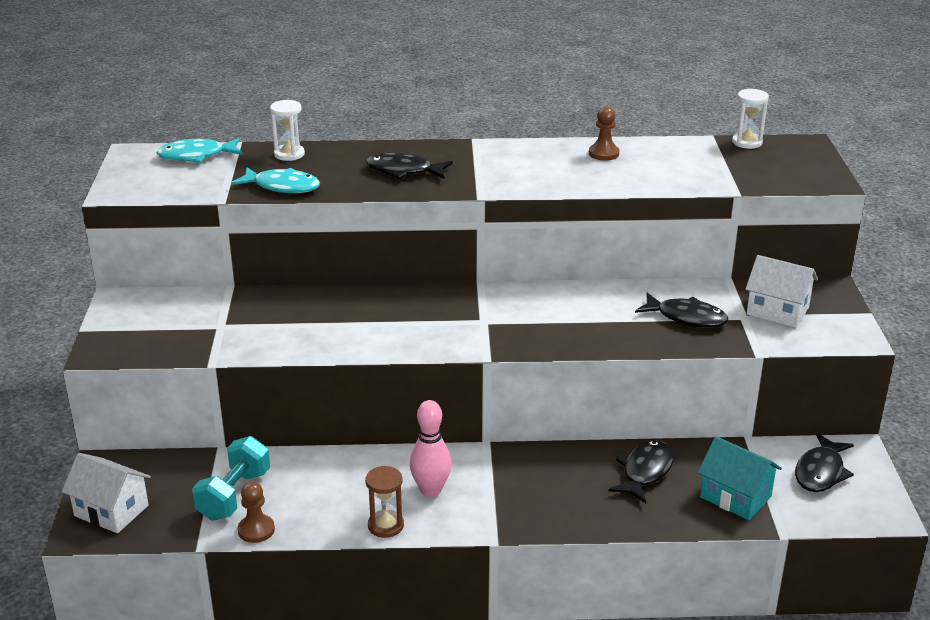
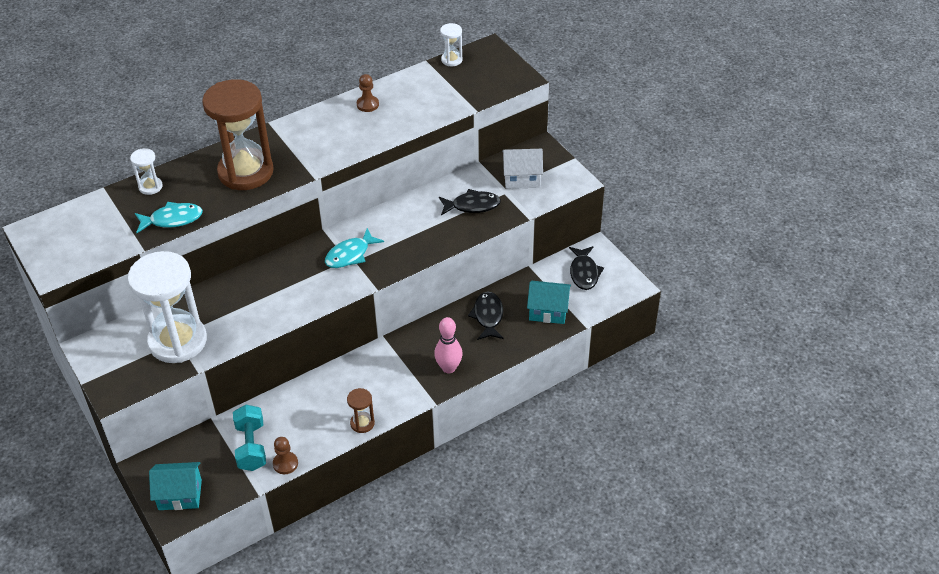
camera: 30 degrees left, 15 degrees up
(111, 511) = (180, 495): white house -> turquoise house
(196, 156) = (82, 214): turquoise fish -> turquoise fish (350, 255)
(215, 328) = (178, 341): none -> white hourglass
(403, 171) = (246, 172): black fish -> brown hourglass
(431, 490) = (371, 386): pink bowling pin -> pink bowling pin (448, 368)

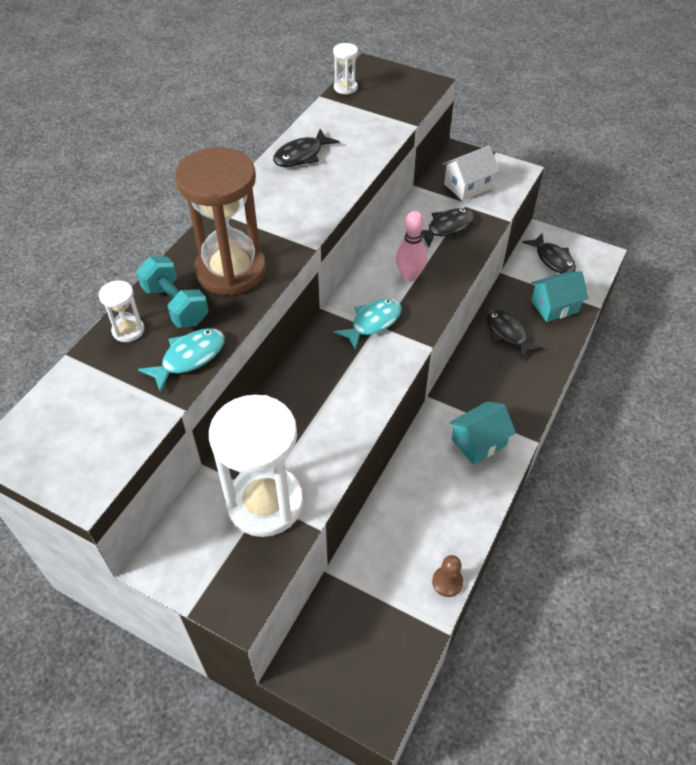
camera: 30 degrees left, 5 degrees up
(180, 495) = (363, 683): turquoise house -> turquoise house (478, 442)
(251, 447) = (396, 581): turquoise dumbbell -> turquoise dumbbell (176, 305)
(350, 255) = (373, 323): turquoise fish -> turquoise fish turned 150 degrees counterclockwise
(362, 423) = (486, 497): brown hourglass -> none
(367, 104) = (301, 155): brown pawn -> black fish
(448, 368) = (517, 400): pink bowling pin -> pink bowling pin (409, 276)

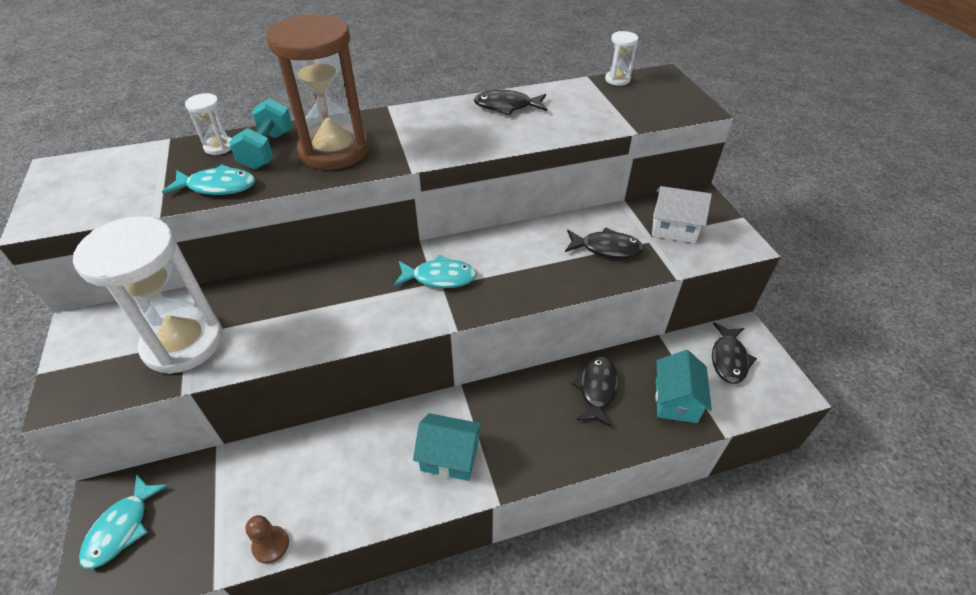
camera: 45 degrees right, 5 degrees down
(340, 669) = (122, 528): none -> turquoise fish
(409, 276) = (519, 264): pink bowling pin -> none
(554, 306) = (676, 400): turquoise house -> turquoise house turned 75 degrees clockwise

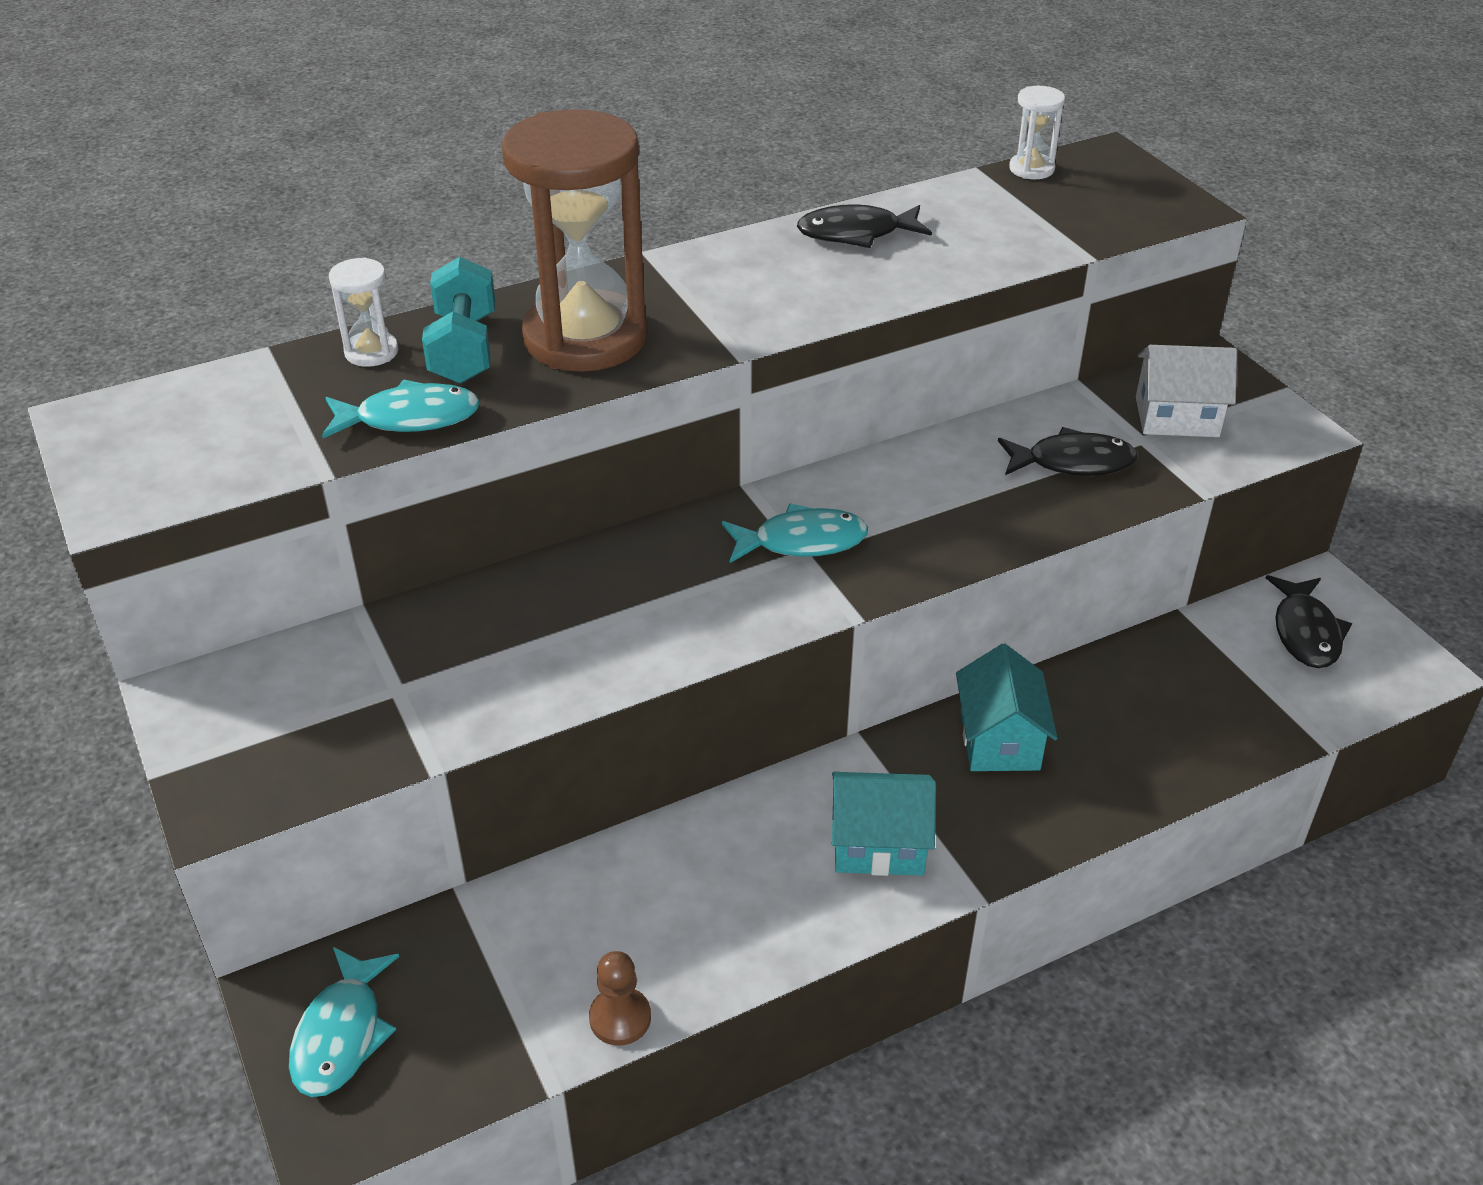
camera: 10 degrees left, 5 degrees down
(183, 343) = (392, 698): white hourglass -> none
(597, 389) = (1097, 708): black fish -> none
(676, 400) = (1234, 708): turquoise house -> turquoise house (999, 740)

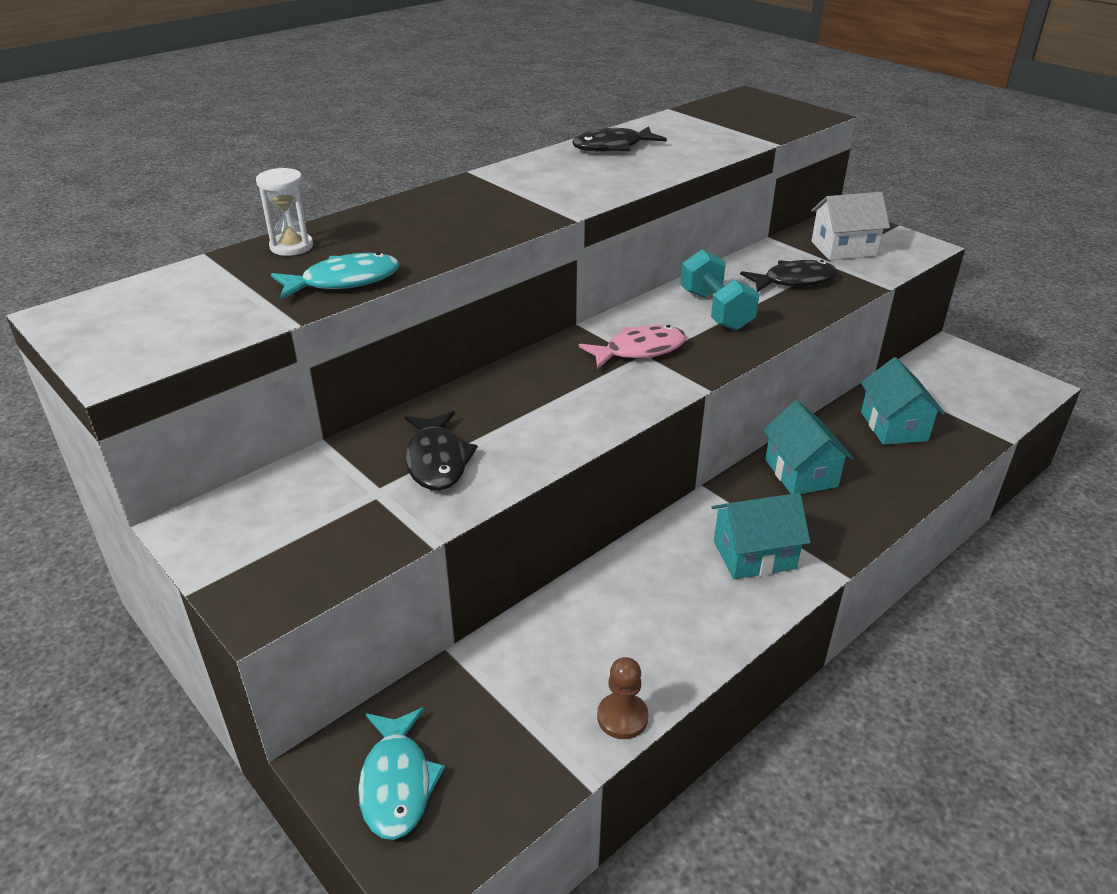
camera: 15 degrees left, 5 degrees down
(464, 349) = (365, 236): turquoise dumbbell -> turquoise dumbbell (716, 310)
(585, 338) = (455, 220): brown hourglass -> none
(802, 541) = (639, 350): turquoise fish -> pink fish
(1031, 169) = (705, 106): white hourglass -> none
(1167, 694) = (894, 426): none -> turquoise house
(1305, 632) = (957, 377): black fish -> black fish (437, 461)

